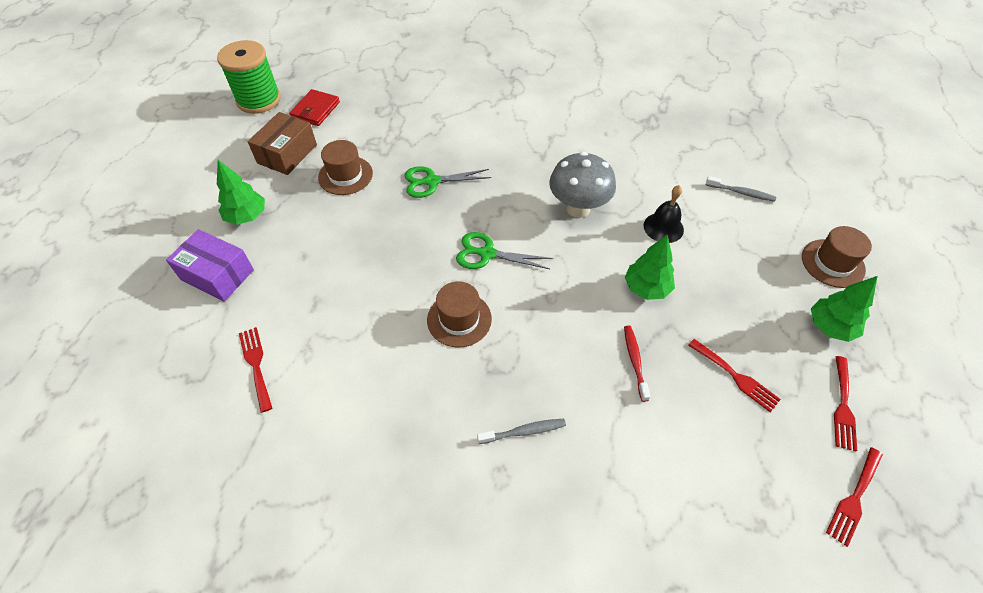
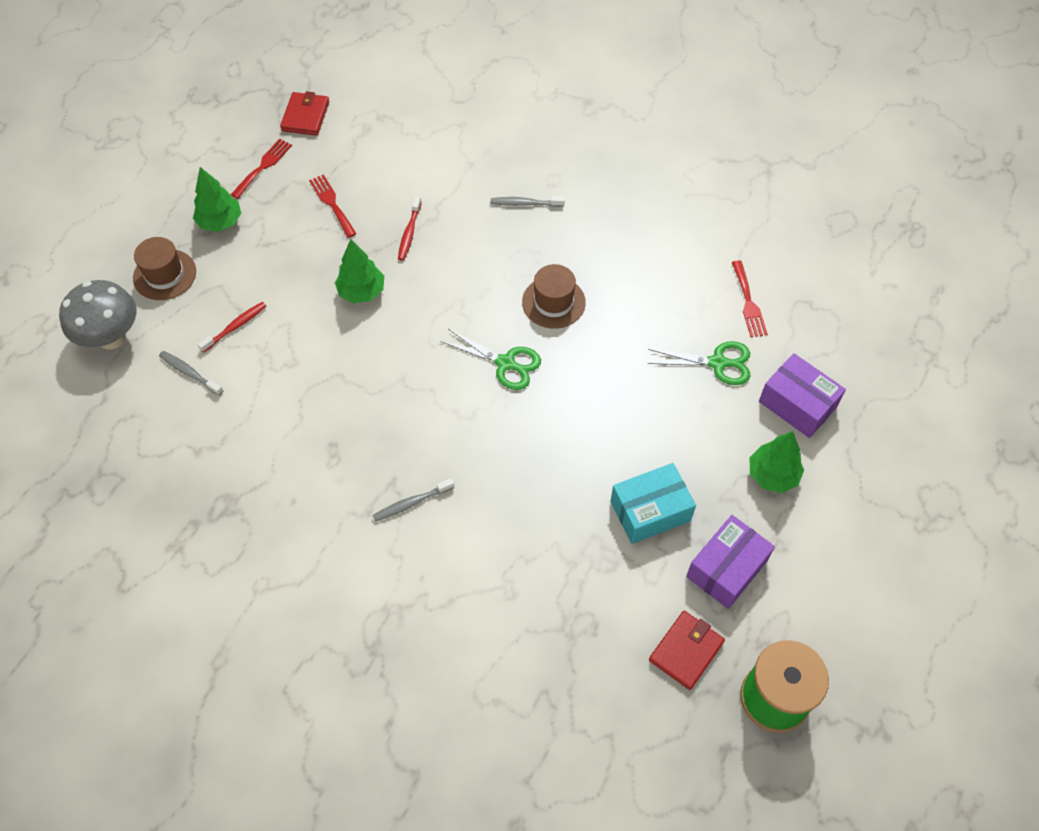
camera: 165 degrees left, 5 degrees up
(287, 154) = (726, 568): brown box -> purple box
(345, 175) = (650, 511): brown hat -> turquoise box
(432, 181) = (543, 475): green scissors -> green scissors (717, 363)
(523, 147) = (411, 503): none -> grey toothbrush
(578, 208) = (384, 396): grey mushroom -> grey mushroom (111, 338)
(663, 227) = (304, 351): black bell -> none
(734, 233) = (235, 327): none -> red toothbrush
(854, 498) = (305, 116): red fork -> red wallet

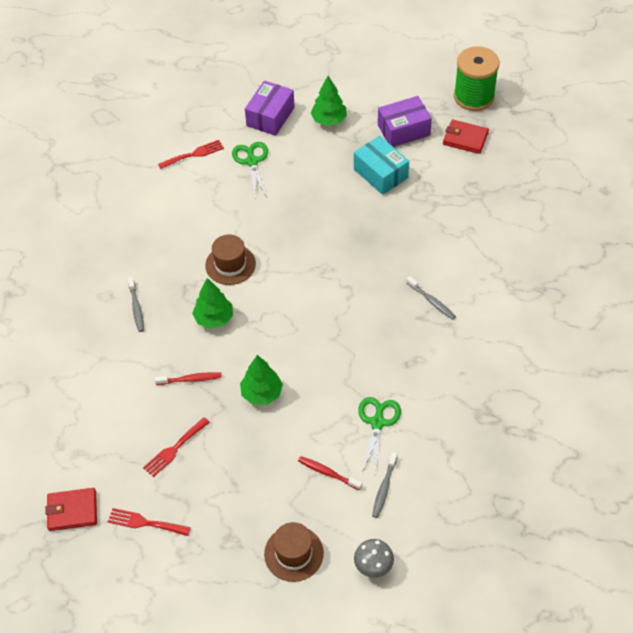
camera: 105 degrees left, 5 degrees down
(111, 338) = (373, 566): grey mushroom -> grey mushroom, size x0.59
(220, 222) = (221, 532): green tree -> green tree (214, 318)
(505, 363) = (296, 279): green scissors -> green scissors (377, 422)
(726, 568) = (403, 130): purple box -> purple box turned 45 degrees counterclockwise

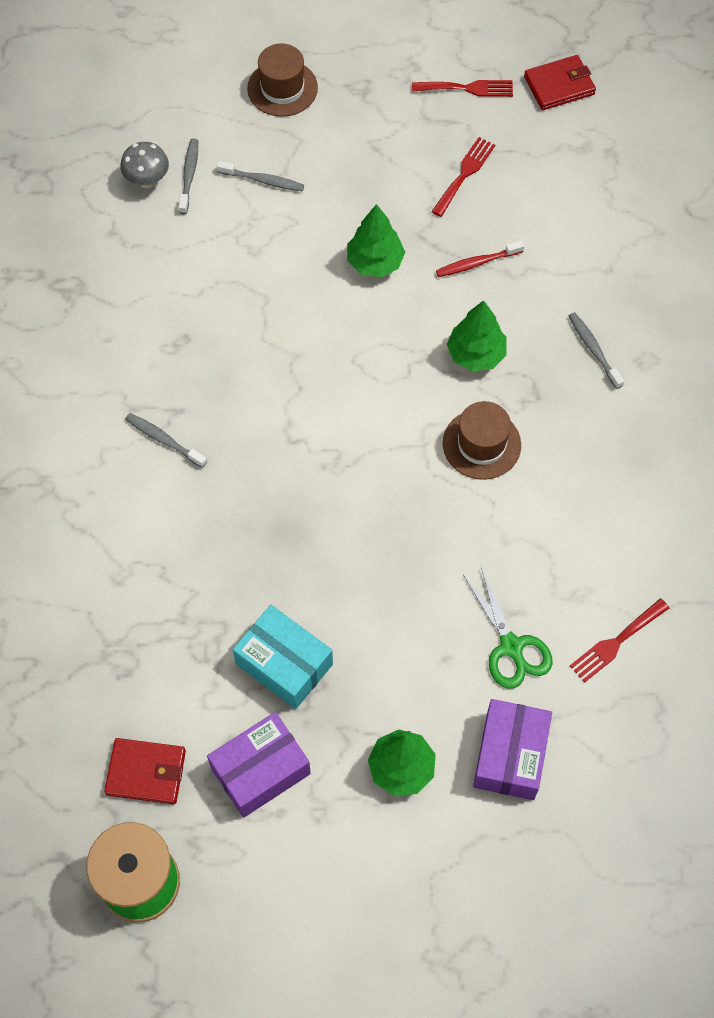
camera: 165 degrees right, 10 degrees up
(328, 473) = (263, 180): red toothbrush -> grey toothbrush
(373, 566) = (186, 91): grey mushroom -> grey mushroom (147, 180)
(377, 422) = (212, 252): green scissors -> none

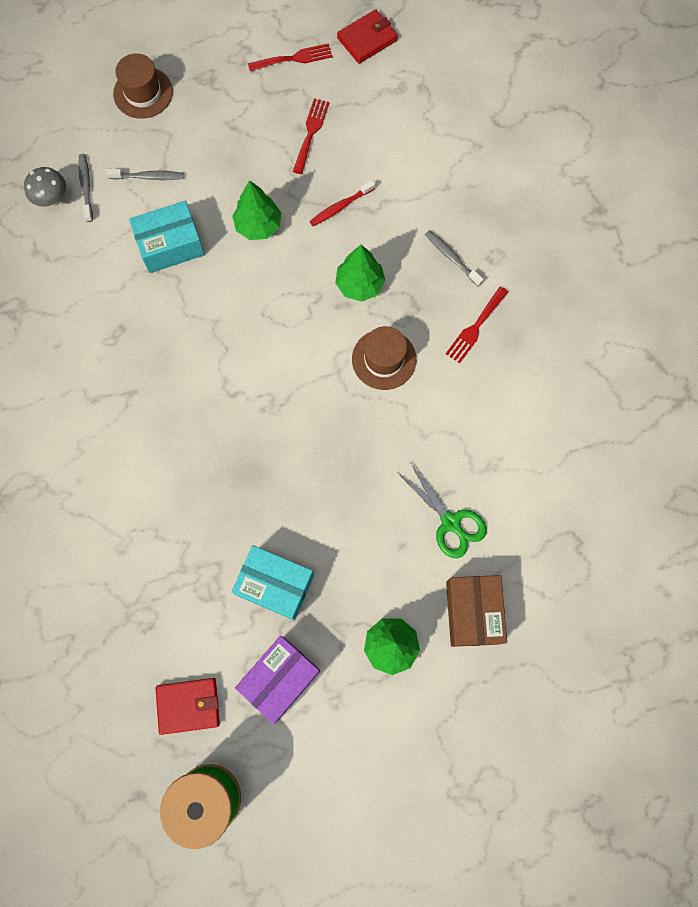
camera: 15 degrees left, 10 degrees up
(164, 440) = (127, 420): grey toothbrush -> none
(267, 260) = (170, 245): none -> turquoise box
(510, 755) = (473, 612): purple box -> brown box
(616, 642) = (531, 497): red fork -> red fork (475, 328)

